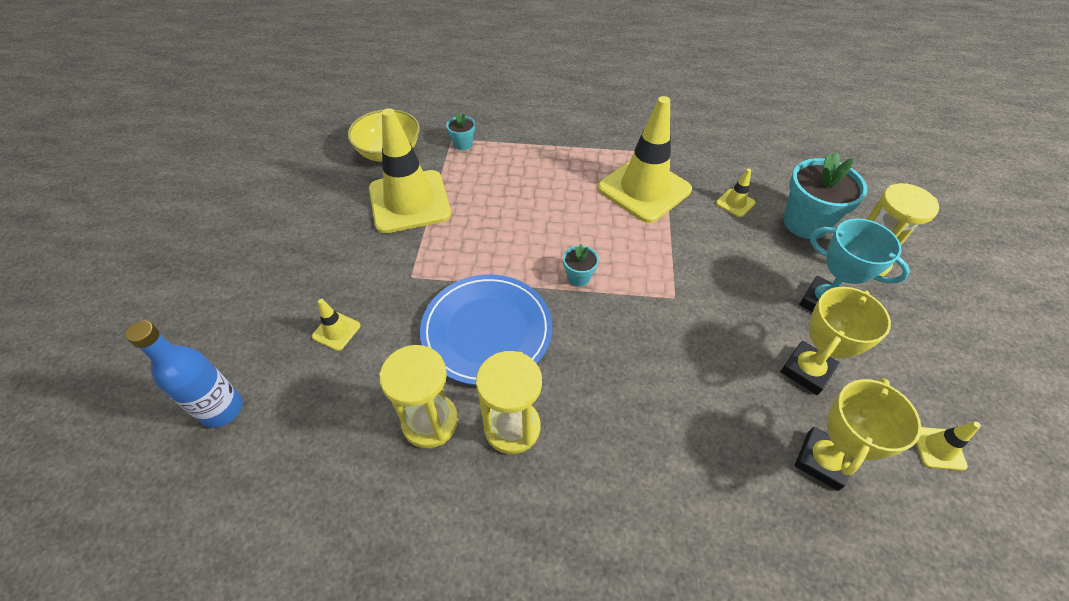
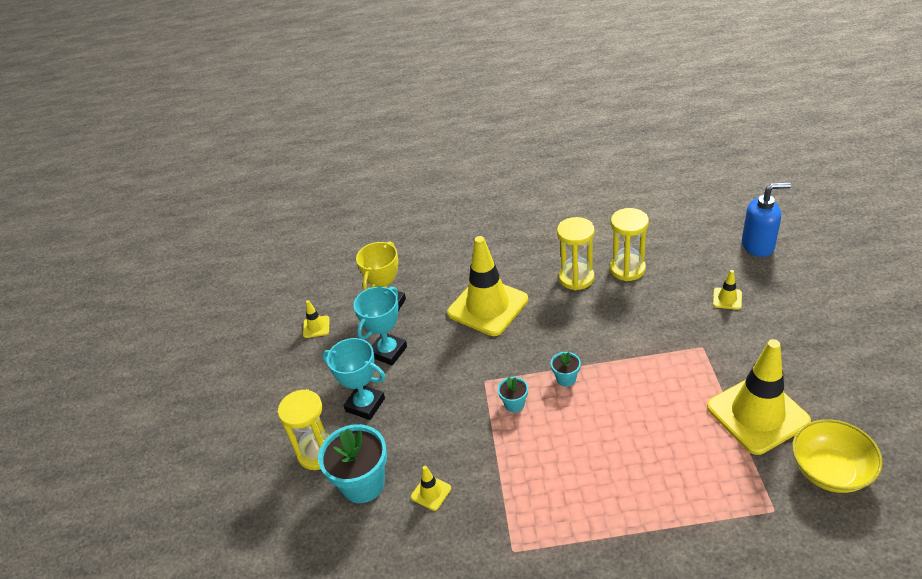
camera: 175 degrees right, 10 degrees down
(222, 409) = (758, 245): blue bottle -> blue soap dispenser
(463, 144) = (755, 505): turquoise flower pot -> turquoise flower pot (514, 404)
(487, 331) = (619, 324): blue plate -> none
(644, 189) = (527, 488): yellow traffic cone -> yellow traffic cone (488, 306)
(806, 370) = (388, 351): yellow trophy -> turquoise trophy

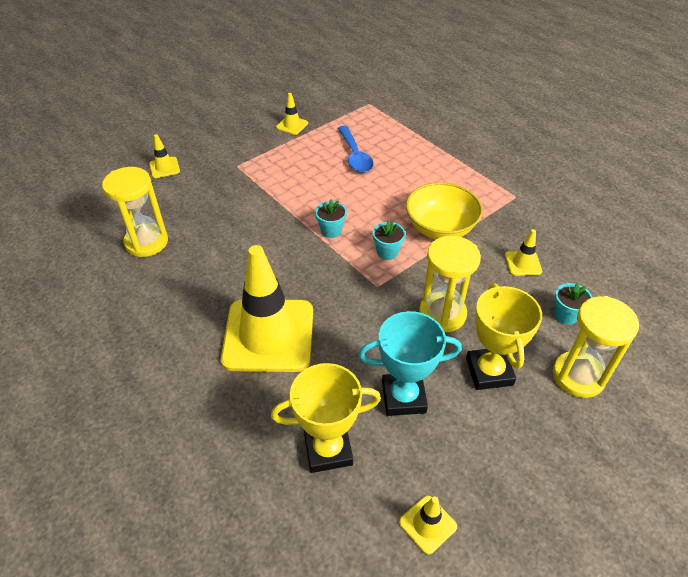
camera: 130 degrees left, 5 degrees up
(363, 484) = (565, 315): turquoise flower pot -> turquoise flower pot, size x0.48
(365, 405) = (489, 371): turquoise trophy -> yellow trophy
(576, 278) = (179, 277): yellow hourglass -> yellow hourglass (442, 314)
(667, 445) = (355, 156): none -> blue spoon
(757, 414) = (292, 125): yellow traffic cone -> yellow traffic cone, size x0.41
(758, 245) = (74, 168): blue soap dispenser -> none
(830, 471) = (319, 91): yellow bowl -> yellow bowl (440, 228)

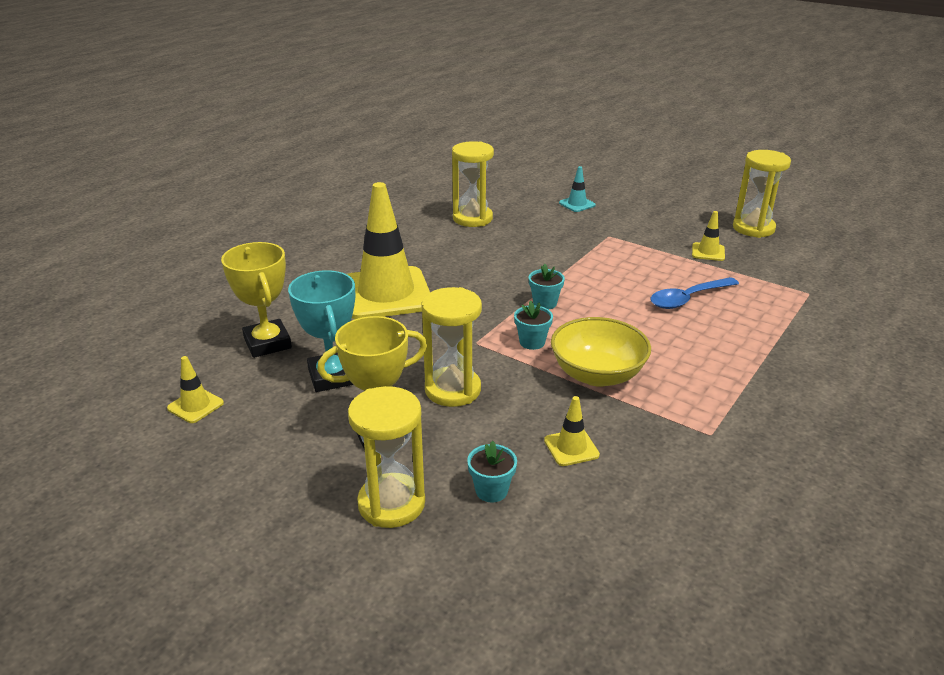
camera: 75 degrees right, 15 degrees down
(164, 167) = (577, 204): yellow traffic cone -> turquoise traffic cone
(268, 94) = (753, 228): none -> yellow hourglass

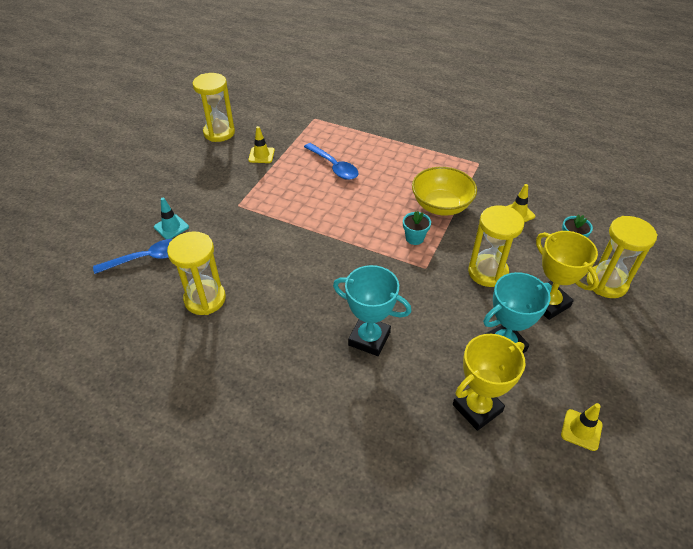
camera: 100 degrees left, 15 degrees up
(386, 294) = (369, 338): yellow traffic cone -> turquoise trophy
(534, 195) = (147, 258): none -> blue spoon
(545, 303) = (358, 235): turquoise flower pot -> none

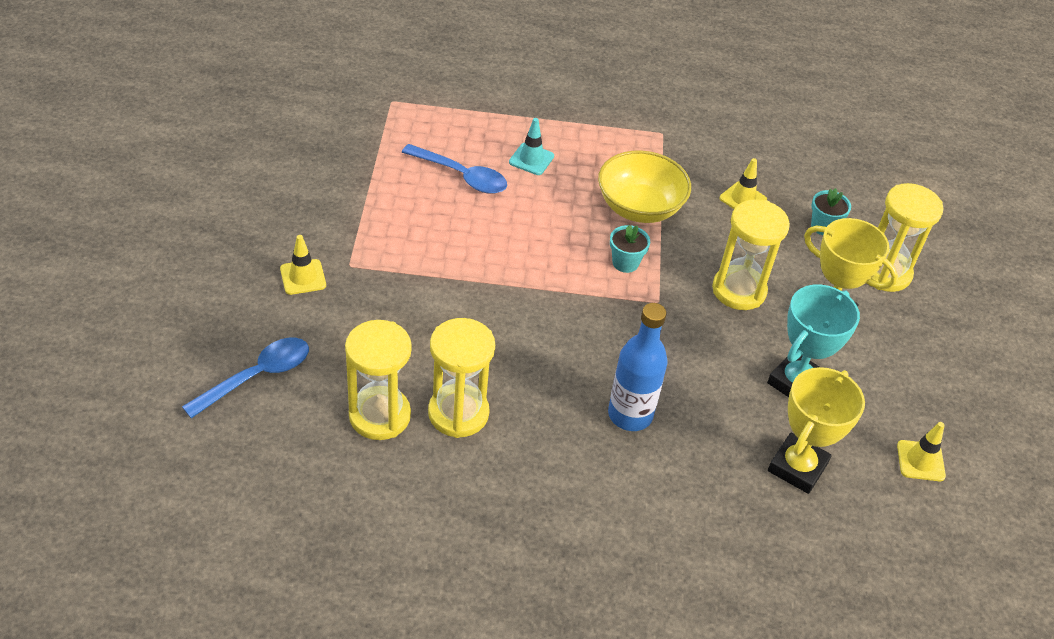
camera: 25 degrees left, 0 degrees up
(171, 227) = (266, 320): turquoise traffic cone -> turquoise traffic cone (531, 159)
(219, 133) = (253, 151): yellow hourglass -> yellow hourglass (458, 413)
(261, 155) = (342, 178): yellow traffic cone -> yellow traffic cone (303, 277)
(369, 338) = (630, 415): turquoise trophy -> blue bottle

